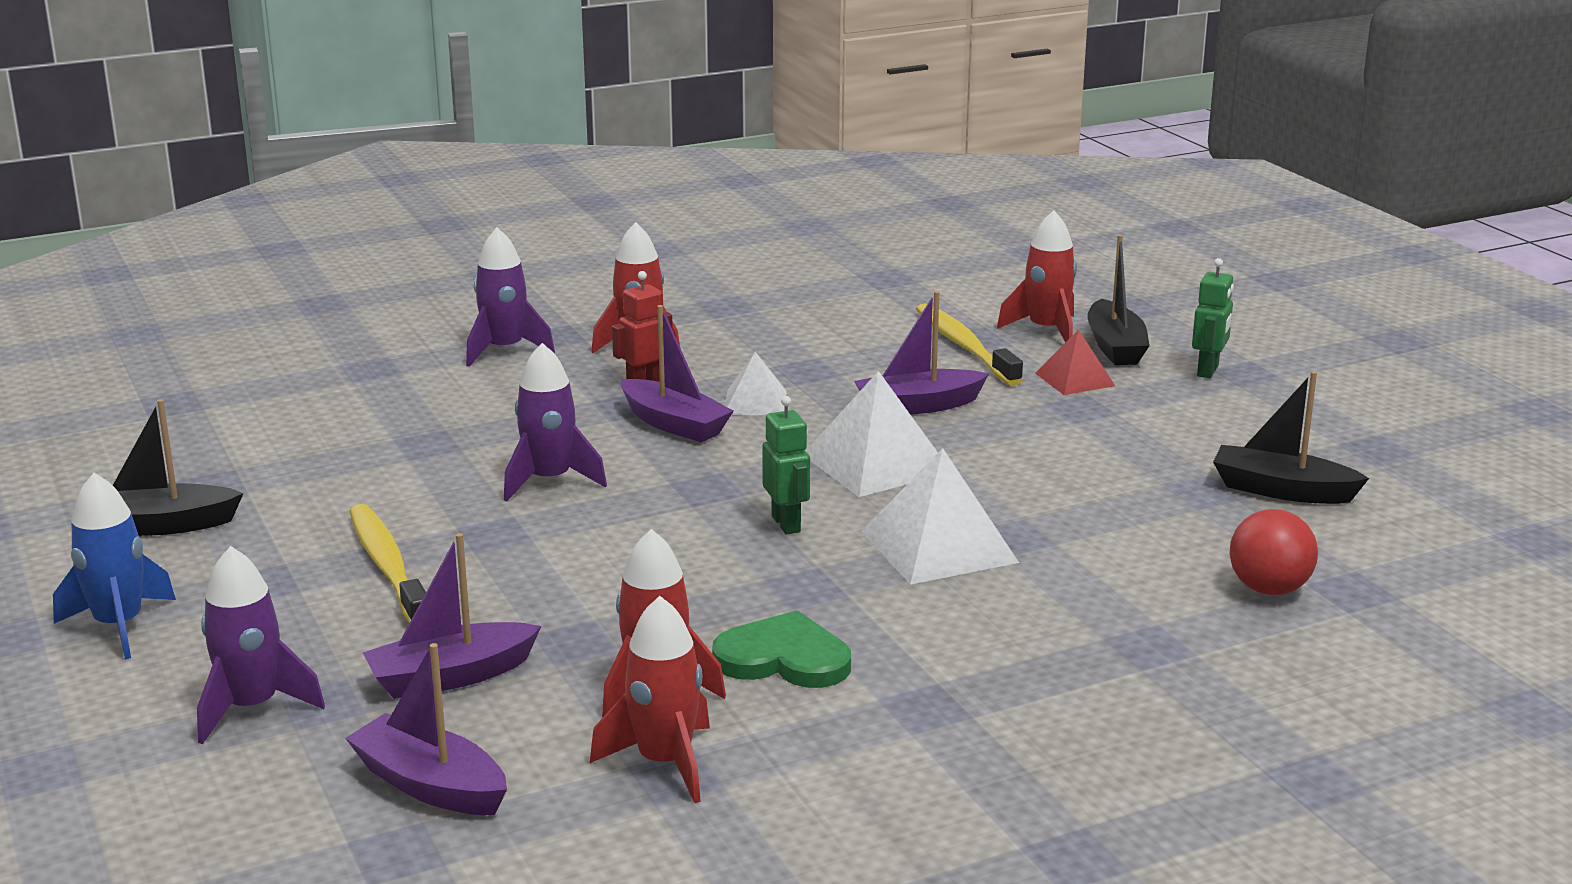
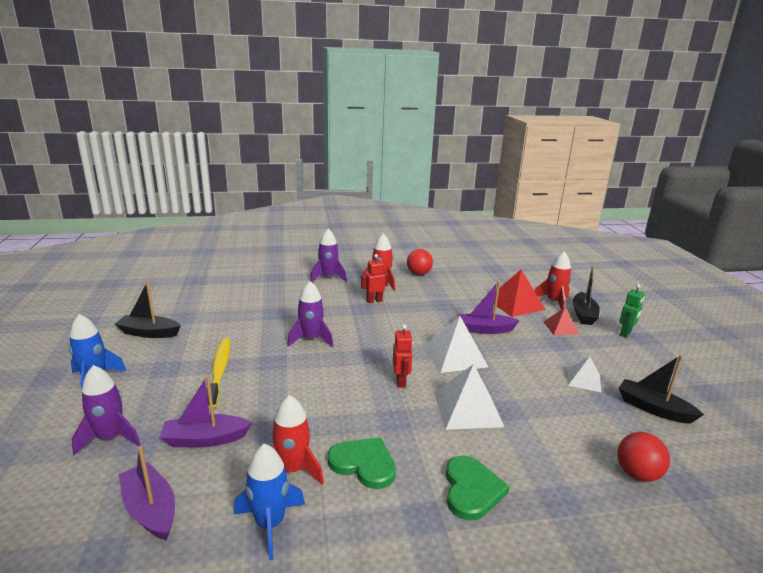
camera: 15 degrees right, 0 degrees up
(665, 763) = (270, 524): red rocket -> blue rocket
(674, 424) = (376, 321): purple boat -> none
(718, 313) = (419, 274): none -> red ball
(755, 402) = (415, 316): white pyramid -> white pyramid (584, 380)
(786, 524) = (401, 381): green robot -> red robot
(964, 346) = (515, 304): yellow toothbrush -> red pyramid
(994, 658) = (471, 490): none -> green heart

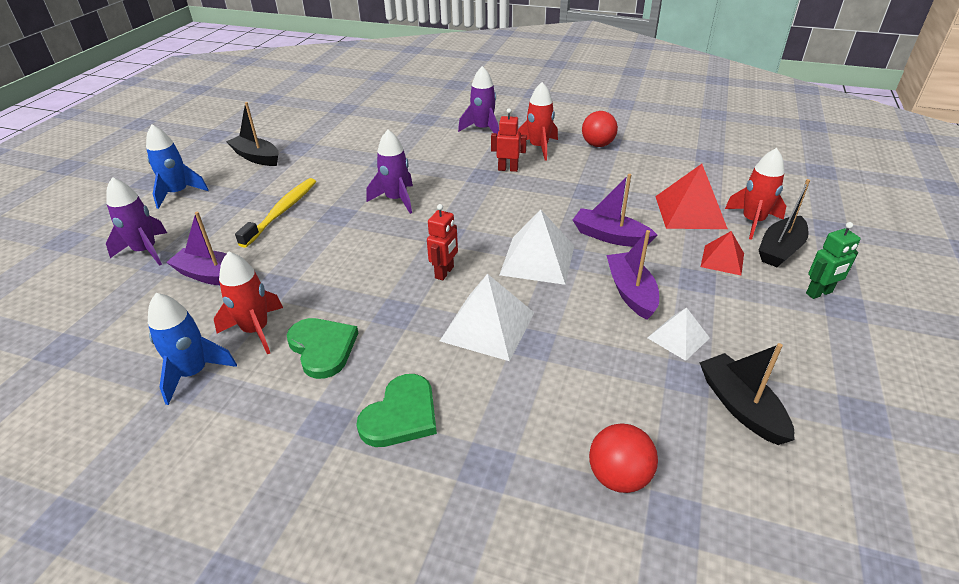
camera: 30 degrees right, 15 degrees up
(150, 509) = (121, 324): purple boat -> purple boat (631, 292)

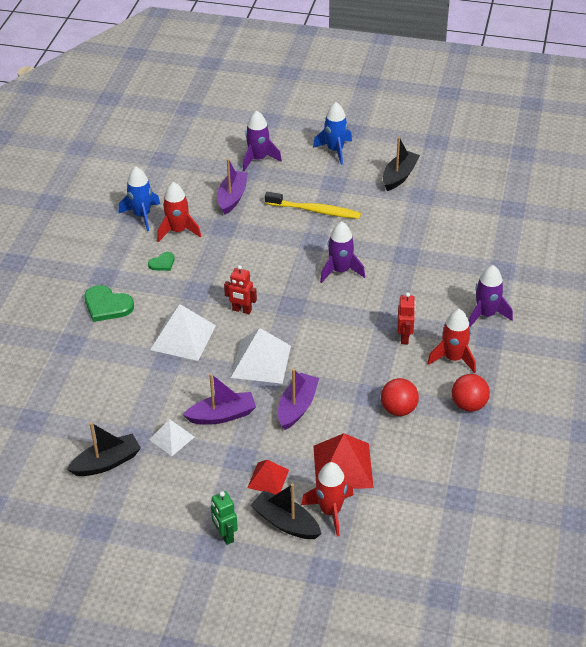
camera: 85 degrees right, 5 degrees up
(322, 348) = (162, 263): green heart -> green heart, size x0.56
(618, 476) = (59, 399): red ball -> red ball (398, 409)

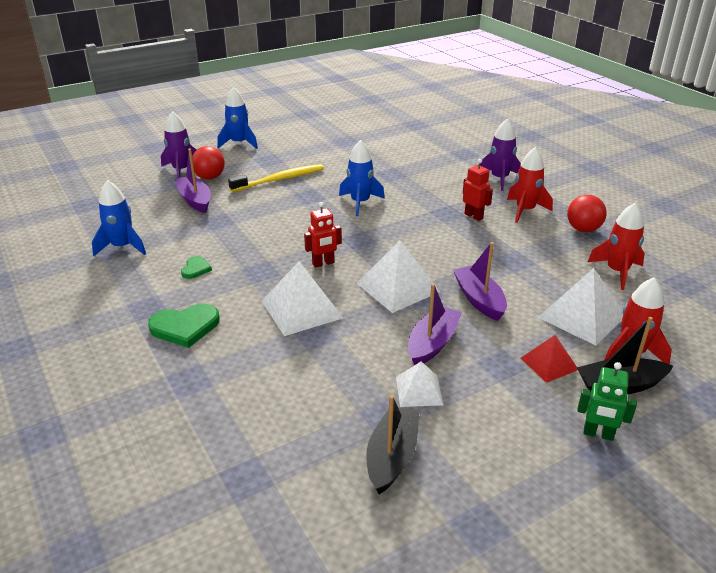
camera: 45 degrees left, 10 degrees down
(178, 231) = (177, 241): red rocket -> red rocket (617, 272)
(340, 271) = (360, 203): purple rocket -> blue rocket
(342, 466) = (582, 316): red pyramid -> white pyramid
(398, 409) = (548, 257): red ball -> red ball (209, 177)
(399, 176) = (311, 138): black boat -> none

